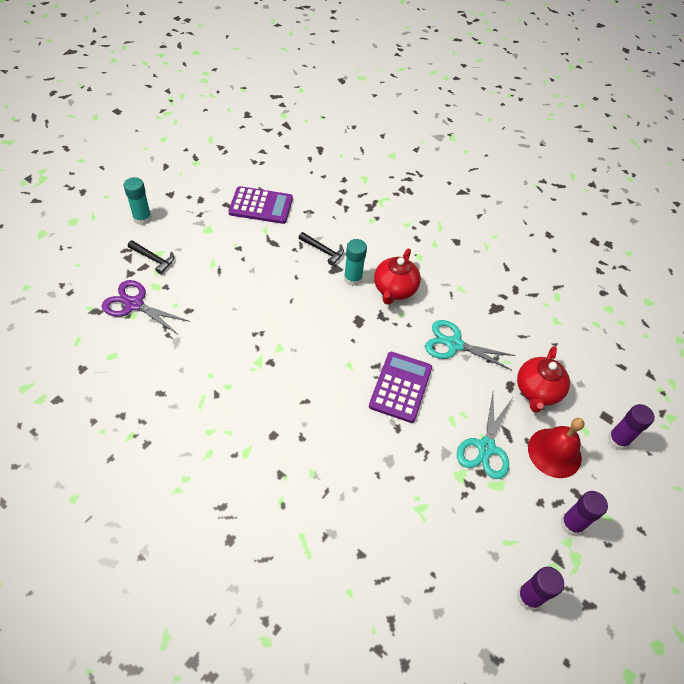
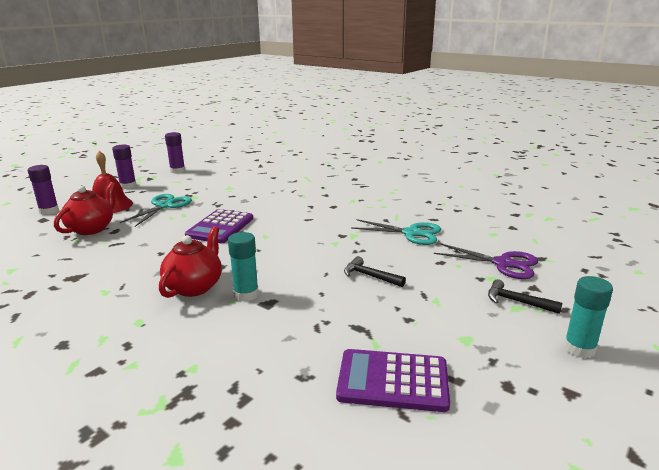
camera: 175 degrees left, 30 degrees down
(323, 251) = (283, 321): black hammer -> black hammer (370, 276)
(454, 344) = (150, 250): turquoise scissors -> turquoise scissors (411, 233)

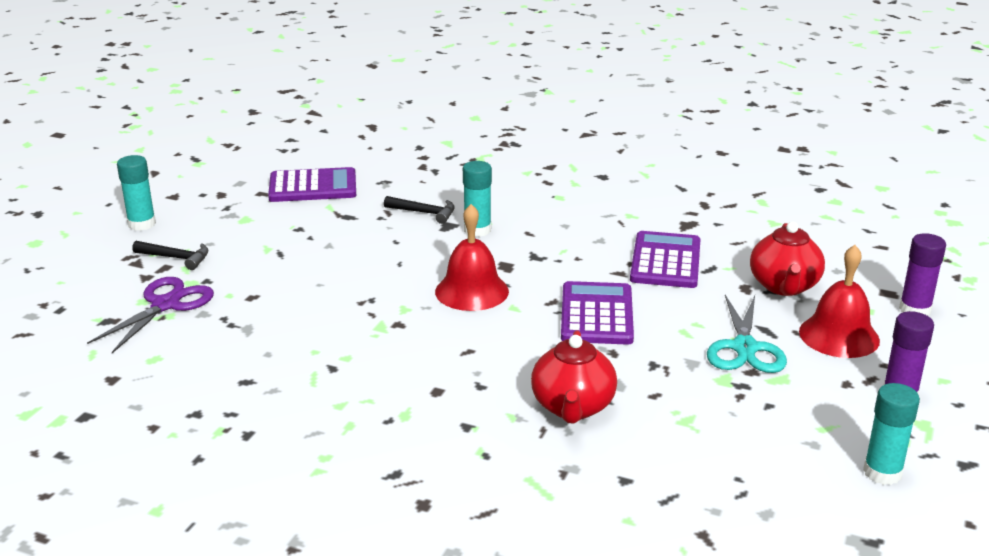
camera: 165 degrees right, 5 degrees up
(136, 251) = (665, 261): none -> purple calculator
(177, 171) = (882, 472): purple glue stick -> turquoise glue stick
(194, 287) = (541, 230): red teapot -> red teapot (572, 407)
(285, 248) = (471, 291): none -> red bell
(370, 276) = (344, 266): black hammer -> black hammer (424, 213)
(411, 233) = (288, 342): turquoise scissors -> none
(503, 264) = (166, 304): purple scissors -> purple scissors turned 105 degrees clockwise

